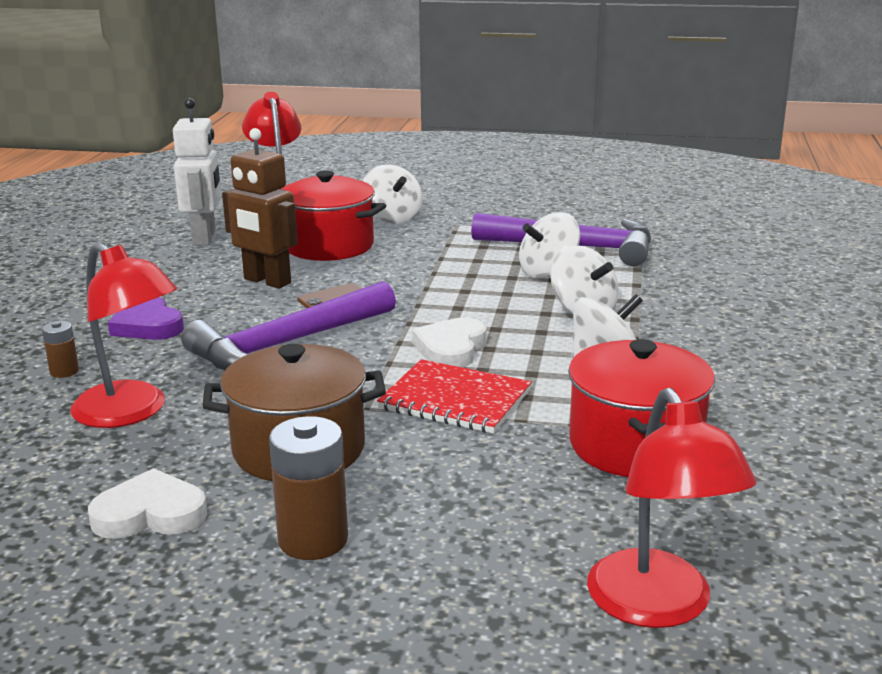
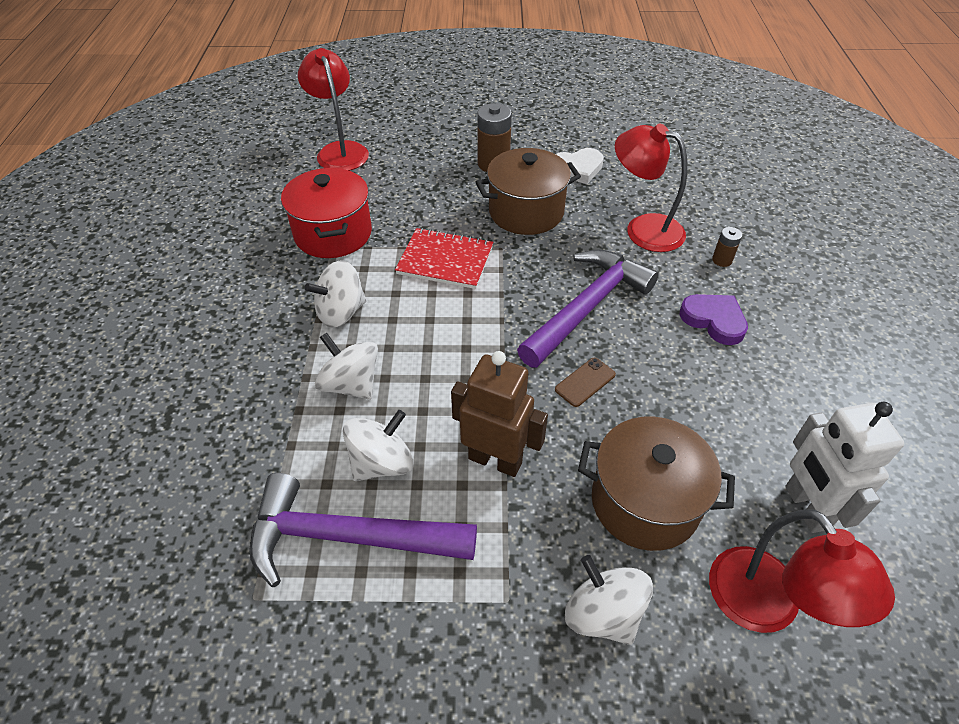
camera: 170 degrees right, 25 degrees up
(266, 281) = (664, 406): brown robot -> brown robot (495, 460)
(329, 246) = (644, 502): red pot -> brown pot
(451, 348) = (459, 315): white heart -> none

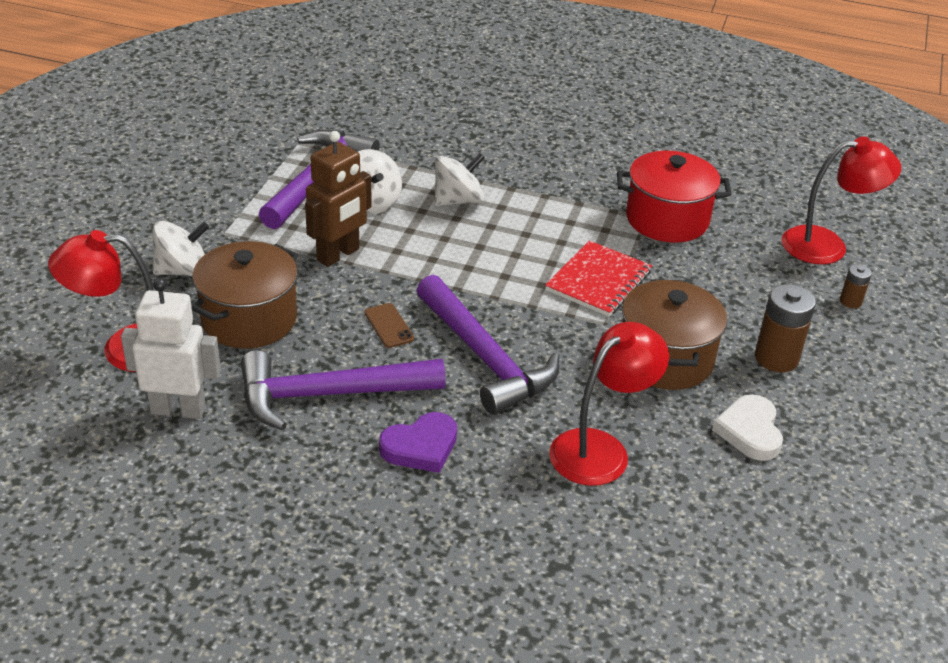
camera: 105 degrees right, 10 degrees down
(341, 312) = (548, 208): white spinning top -> none
(702, 397) = (328, 395): none -> purple hammer
(722, 260) = (515, 498): brown battery -> brown battery (850, 301)

